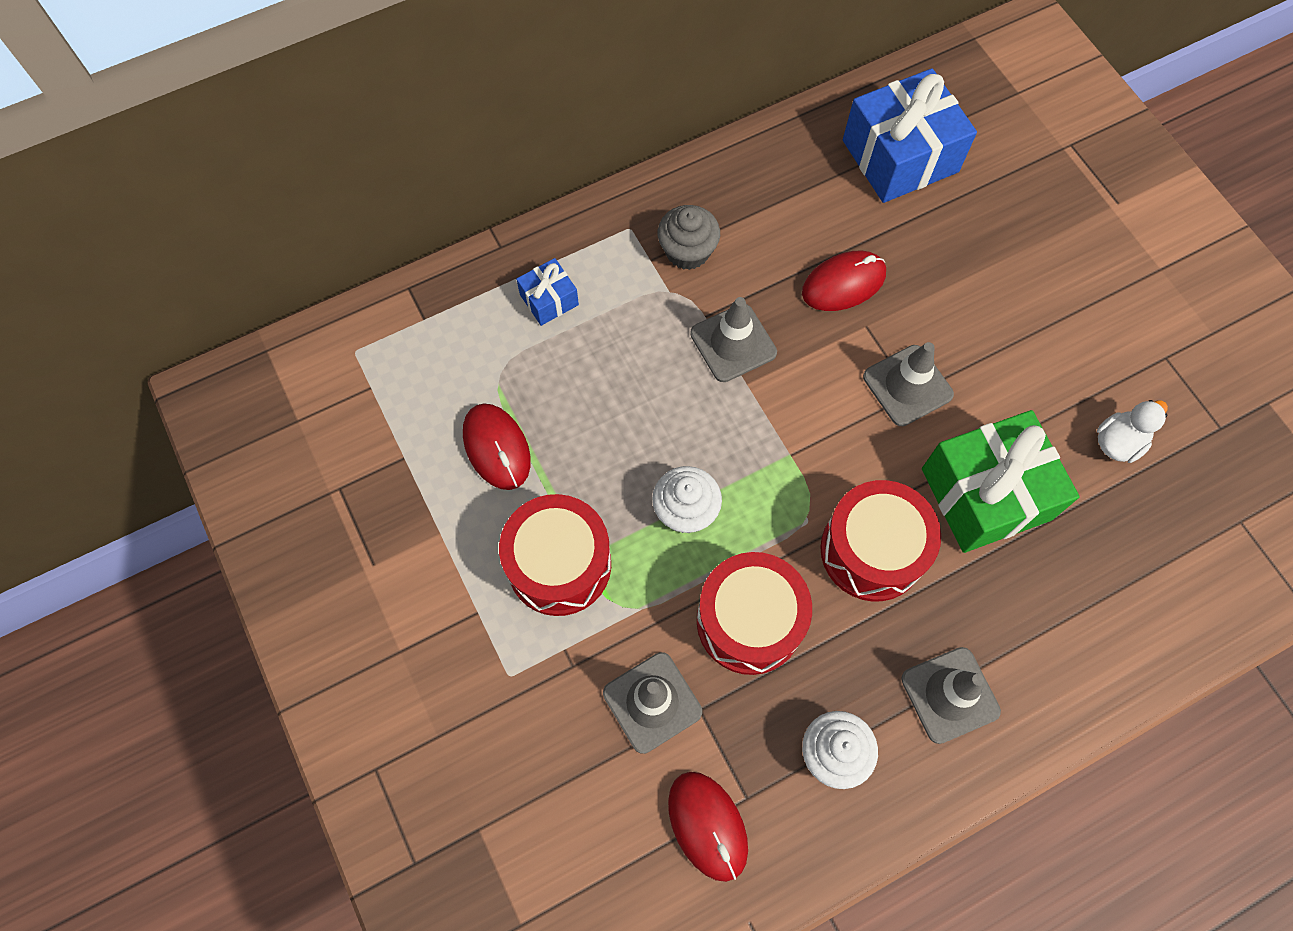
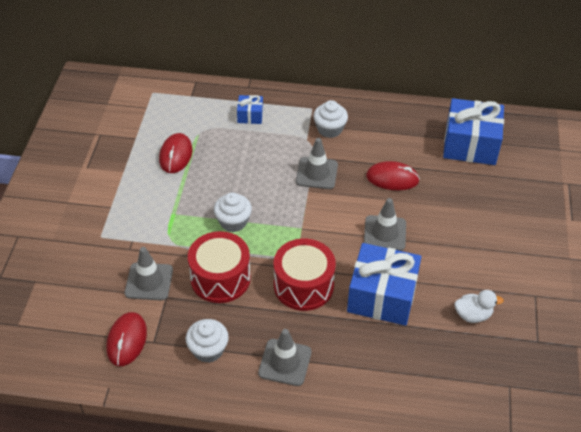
camera: 35 degrees right, 20 degrees down
(559, 564) = (160, 210): red drum -> none
(687, 251) = (329, 129): grey cupcake -> white cupcake
(986, 494) = (382, 296): green gift -> blue gift

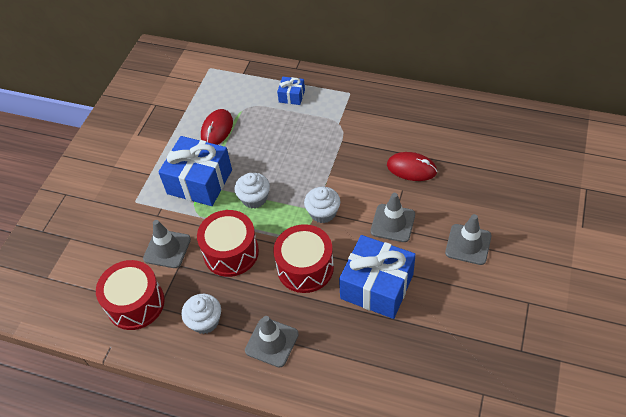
camera: 15 degrees right, 5 degrees up
(127, 340) = (135, 303): red mouse -> red drum
(316, 173) = (341, 157): grey traffic cone -> grey traffic cone (468, 244)
(329, 129) = (362, 115): white cupcake -> white cupcake (323, 213)
(470, 144) = (495, 140): blue gift -> blue gift (199, 182)
(473, 315) = (461, 315): white duck -> none

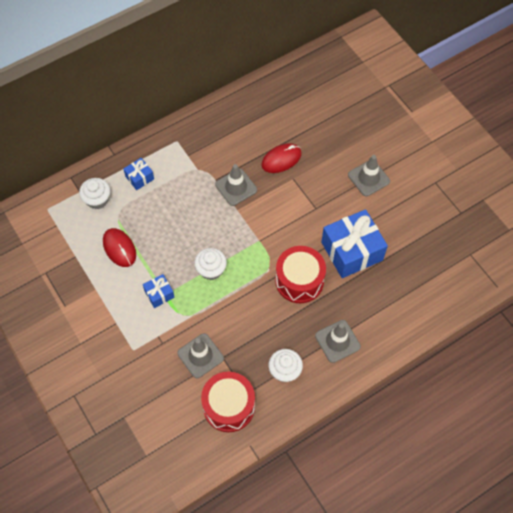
camera: 55 degrees left, 10 degrees up
(199, 182) = (159, 294): blue gift -> blue gift, size x0.48
(231, 252) = (243, 316): red drum -> none
(323, 213) = (265, 237): white cupcake -> white cupcake (97, 199)
(393, 223) = (313, 204): grey traffic cone -> grey traffic cone (236, 187)

